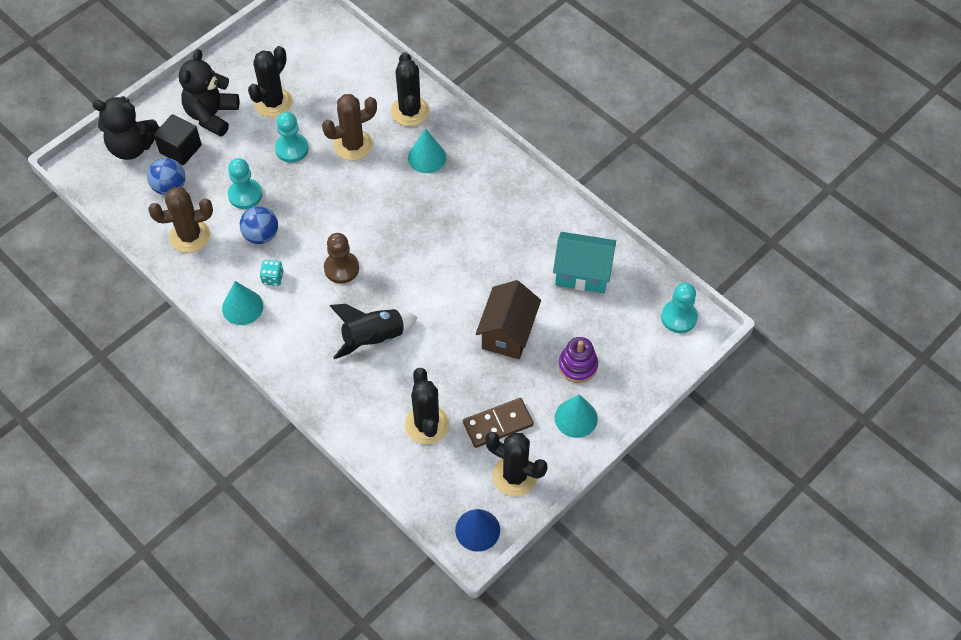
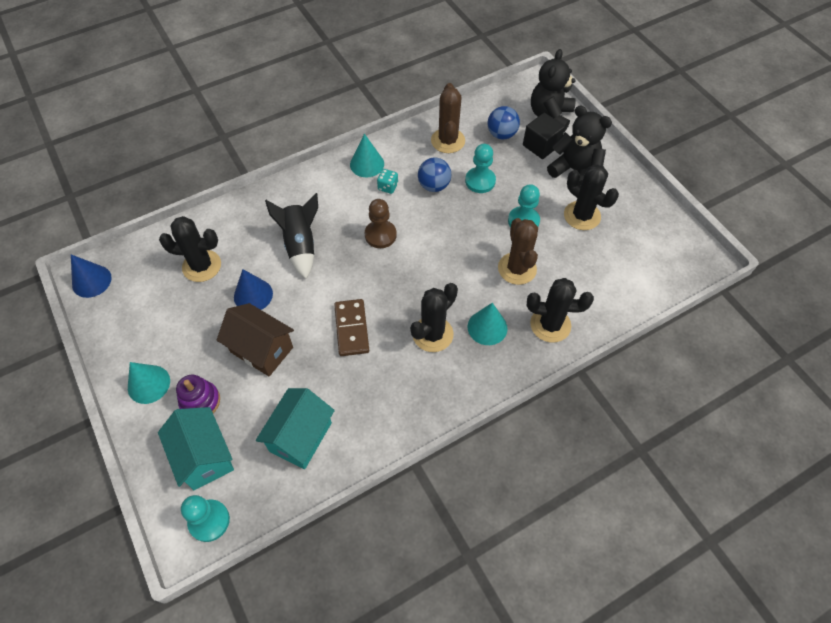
camera: 105 degrees right, 0 degrees up
(449, 362) = (253, 295): none -> blue cone
(498, 424) = (175, 319): brown domino -> brown domino (351, 329)
(515, 476) = (122, 319): black cactus -> black cactus (432, 334)
(627, 342) = (204, 457): none -> turquoise house

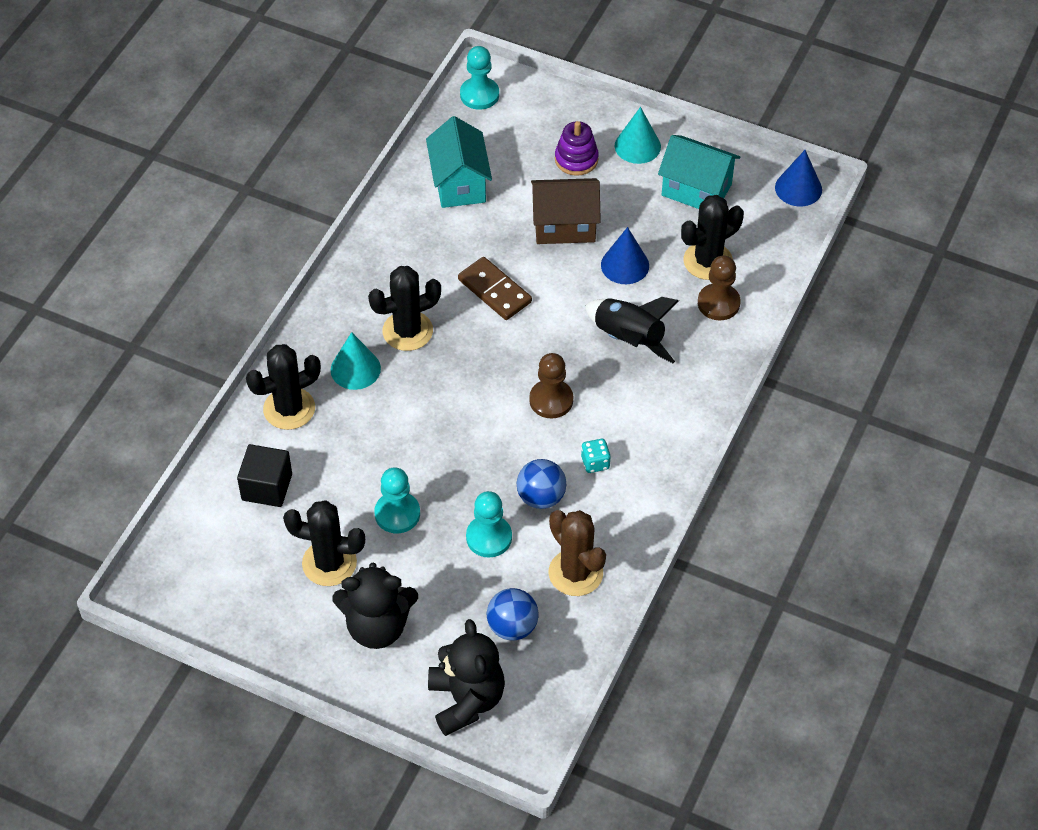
camera: 145 degrees right, 5 degrees down
(204, 457) = (529, 127): turquoise house -> turquoise house (696, 190)
(226, 235) = (718, 303): none -> brown pawn
(367, 164) = (648, 478): turquoise cone -> none
(432, 334) = (407, 331): black cactus -> black cactus turned 60 degrees clockwise
(517, 268) = (366, 450): brown cactus -> none
(541, 145) = (447, 640): black cube -> black cube (267, 487)

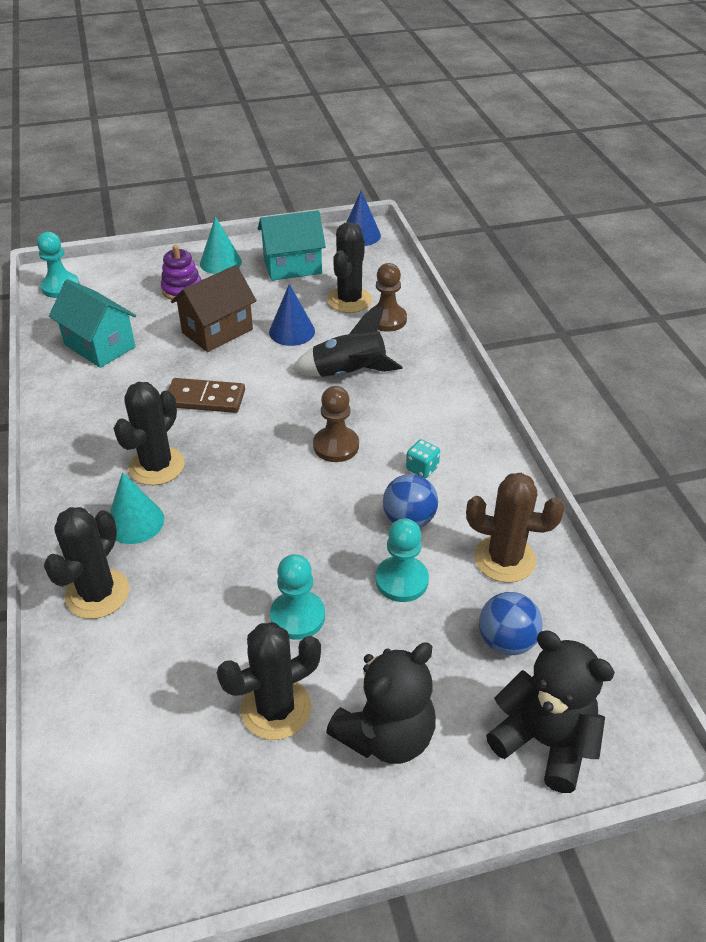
camera: 40 degrees left, 10 degrees down
(267, 487) = (139, 680): black cube -> none

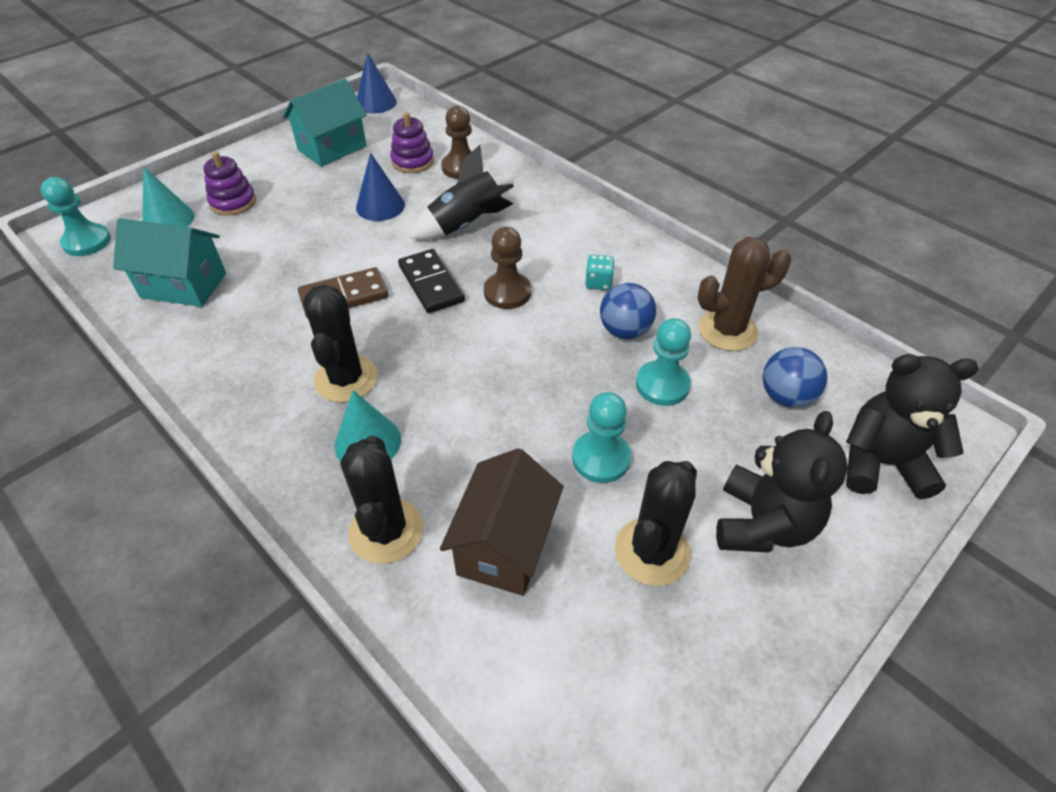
camera: 30 degrees left, 5 degrees up
(217, 331) = (303, 229): brown house -> brown house (504, 545)
(220, 262) = (254, 165): turquoise cone -> turquoise cone (168, 220)
(280, 414) = (431, 284): none -> black domino
(349, 300) = (412, 161): black cactus -> purple stacking toy

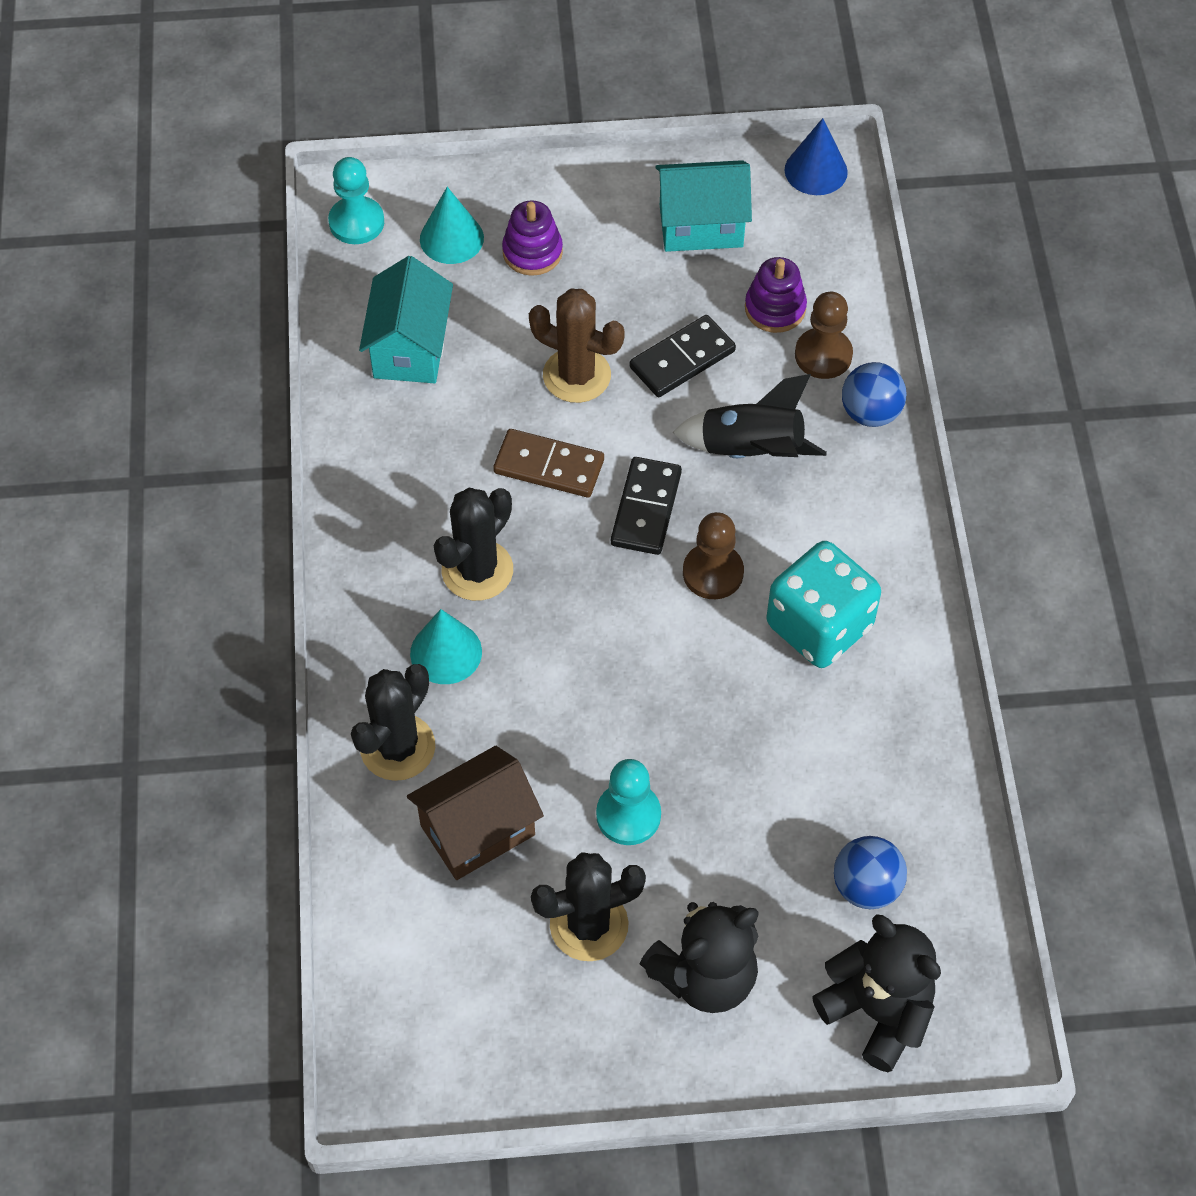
camera: 40 degrees right, 10 degrees up
(184, 285) = (410, 348): turquoise house -> turquoise house turned 45 degrees clockwise
(380, 206) = (682, 359): blue cone -> black domino
(598, 283) = (819, 626): turquoise dice -> turquoise dice, size x2.44
(624, 331) = (786, 702): blue ball -> blue ball (870, 413)
(662, 385) = (760, 787): turquoise pawn -> none
(727, 330) = (892, 777): brown cactus -> brown cactus (576, 375)

